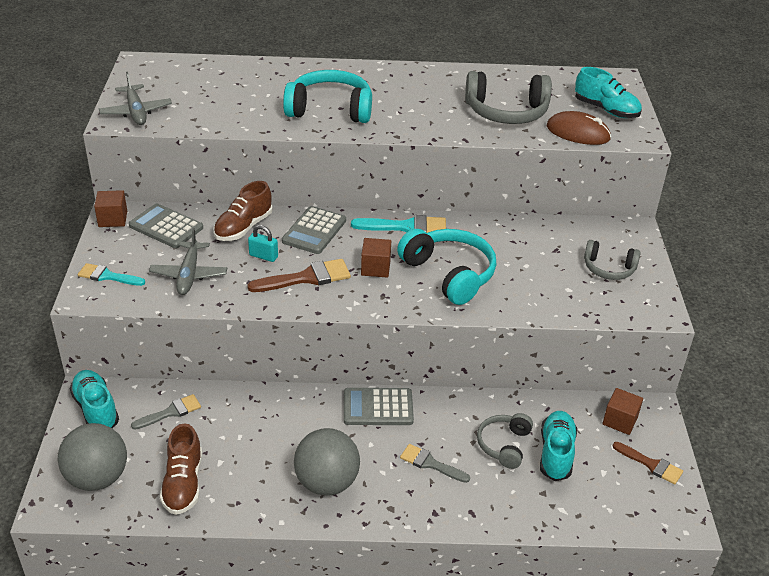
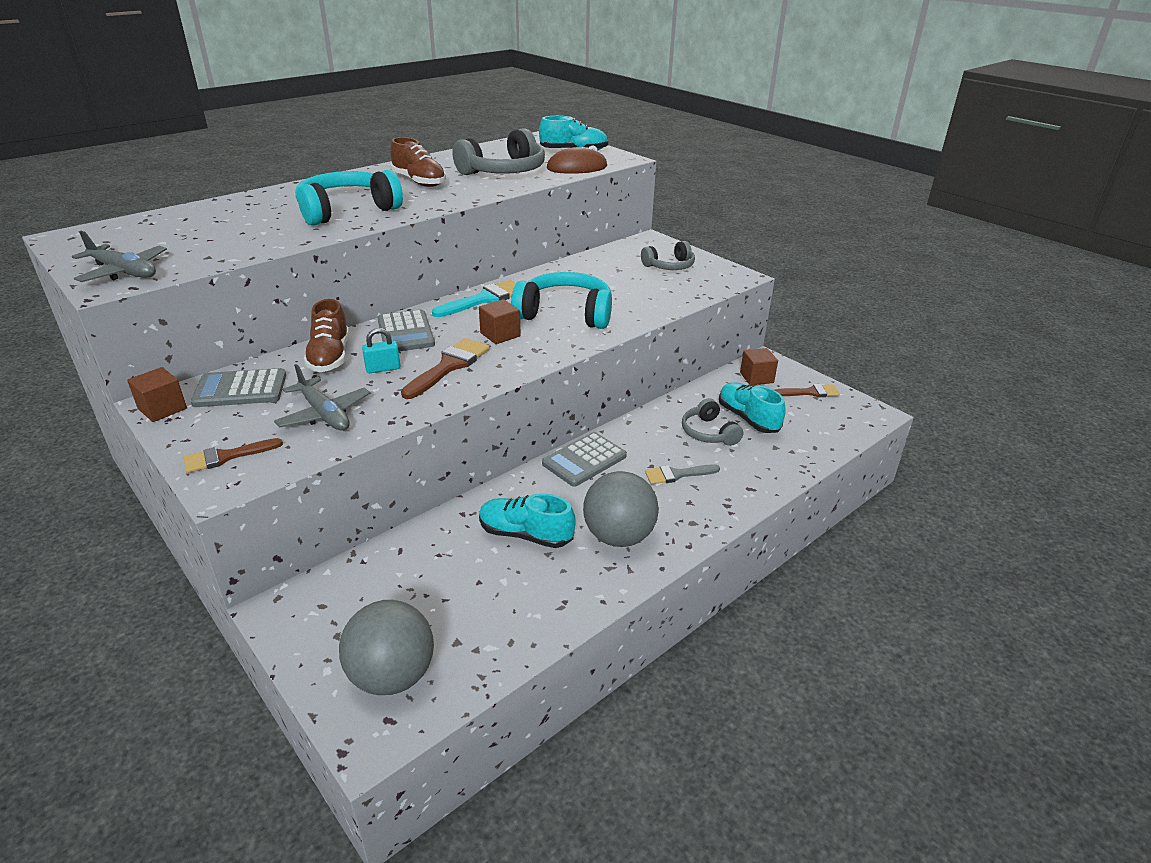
camera: 40 degrees left, 5 degrees down
(96, 409) = (308, 617): turquoise shoe -> turquoise shoe (526, 535)
(107, 276) = (226, 457): turquoise brush -> brown brush
(171, 412) = (398, 570): grey brush -> none
(183, 483) = (492, 620): brown shoe -> brown shoe (419, 182)

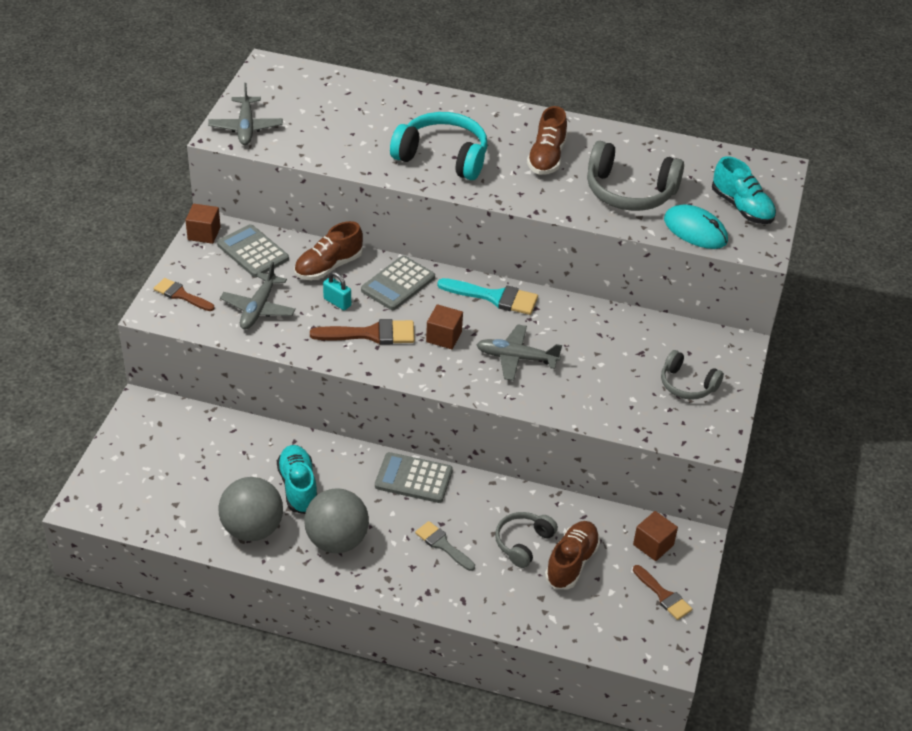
camera: 55 degrees right, 10 degrees up
(392, 676) = (130, 489): grey ball -> grey ball (252, 529)
(565, 314) = (516, 358): turquoise headphones -> grey plane
(577, 167) = (695, 230): brown mouse -> turquoise mouse
(748, 418) = (571, 563): turquoise shoe -> brown shoe

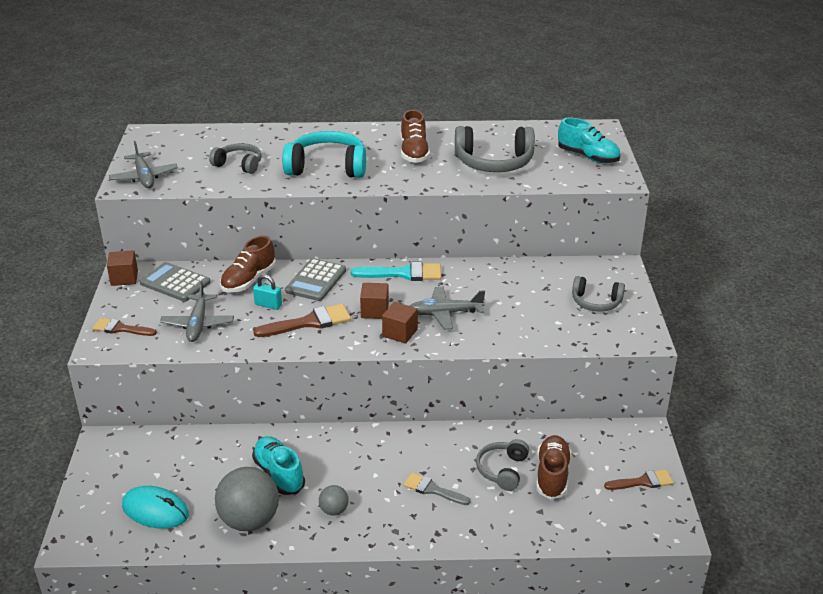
camera: 15 degrees left, 10 degrees down
(337, 540) = (334, 510): grey ball -> grey ball, size x0.48
(350, 132) = (239, 165): none -> grey headphones
(413, 478) = (381, 442): grey calculator -> none
(653, 545) = (613, 444): brown cube -> brown cube (400, 333)
(663, 595) = (643, 482): brown brush -> brown brush turned 45 degrees counterclockwise
(695, 230) = (561, 178): turquoise mouse -> turquoise mouse (155, 510)

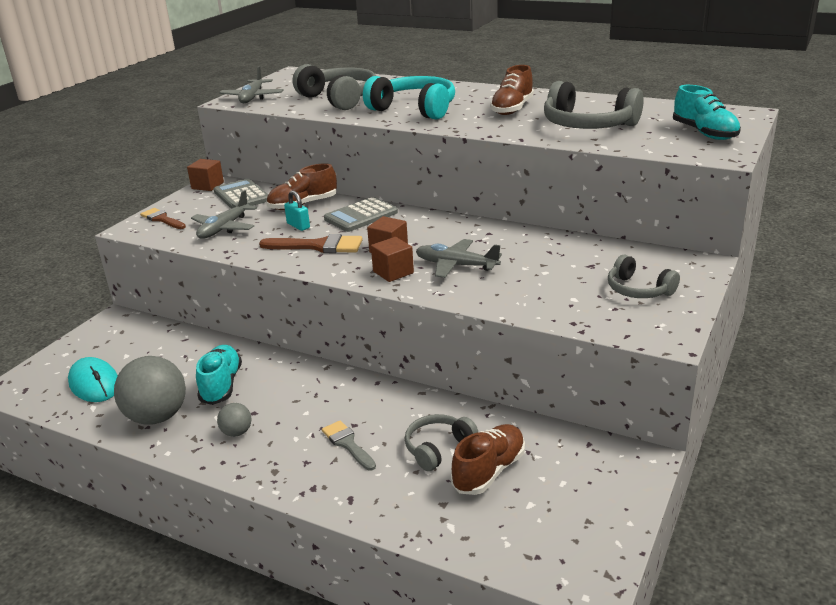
camera: 30 degrees right, 5 degrees down
(239, 165) = (339, 99): grey headphones -> grey headphones, size x1.69
(404, 274) = (450, 225): turquoise brush -> none
(643, 482) = (596, 513): brown brush -> none

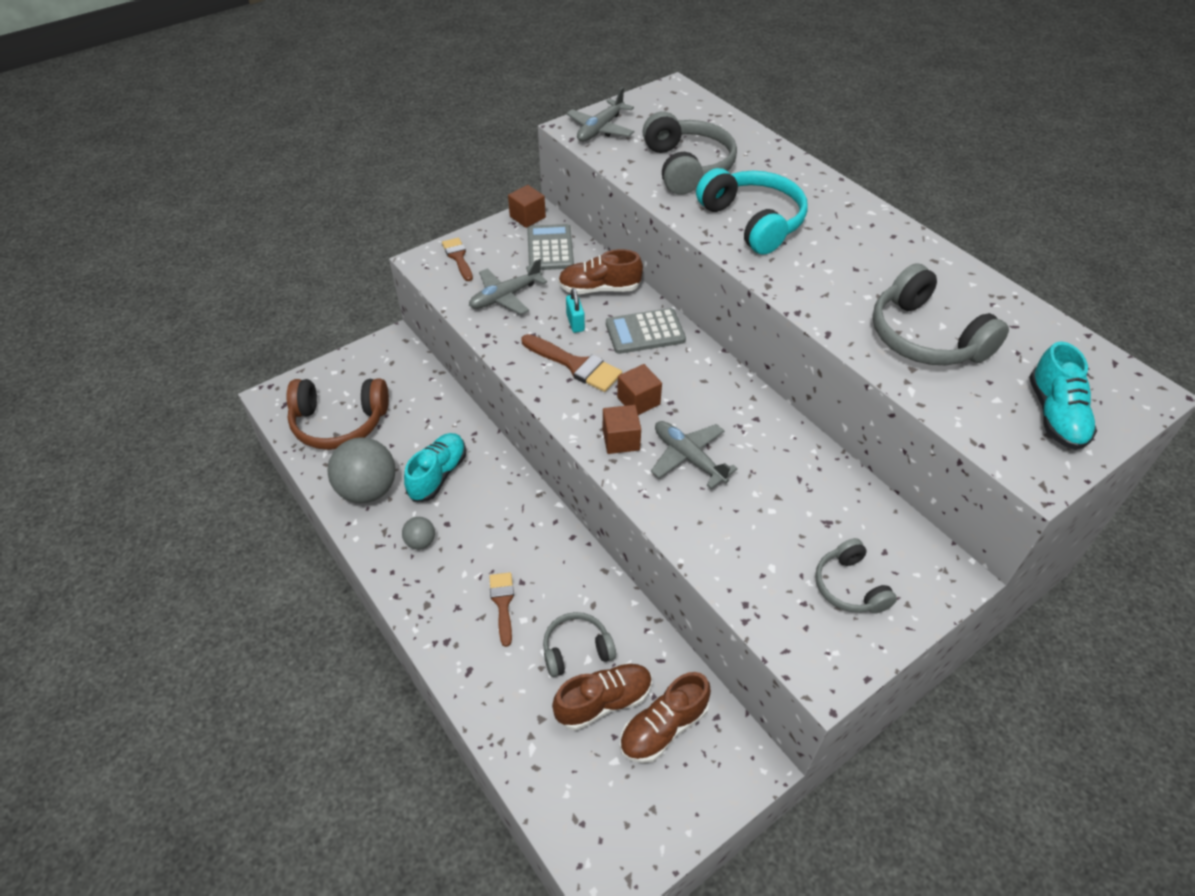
camera: 25 degrees right, 20 degrees up
(94, 383) = (339, 422): turquoise mouse -> brown headphones
(347, 444) = (503, 603): grey brush -> brown brush
(512, 109) = (862, 265): brown shoe -> brown shoe (663, 727)

